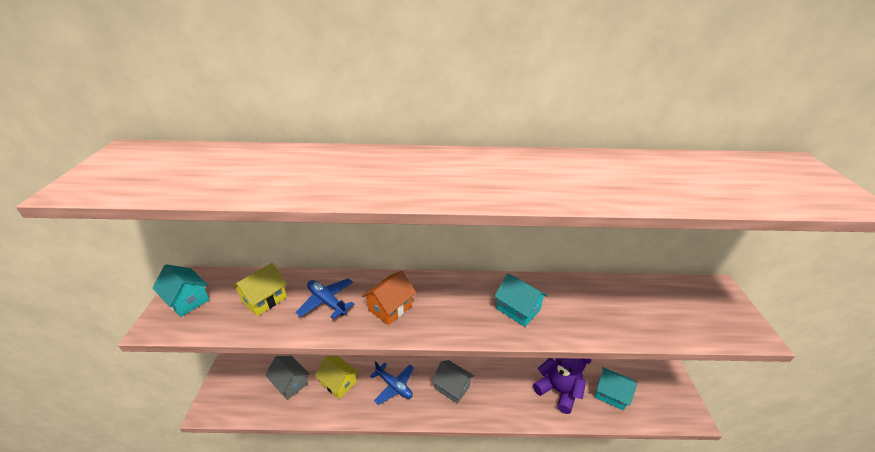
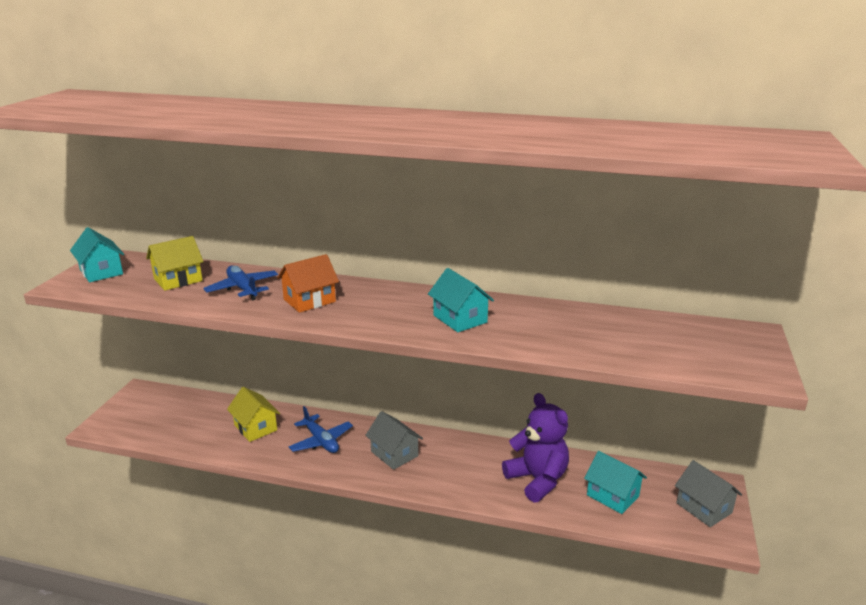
camera: 15 degrees right, 10 degrees down
(290, 383) = (199, 419): grey house -> grey house (704, 508)

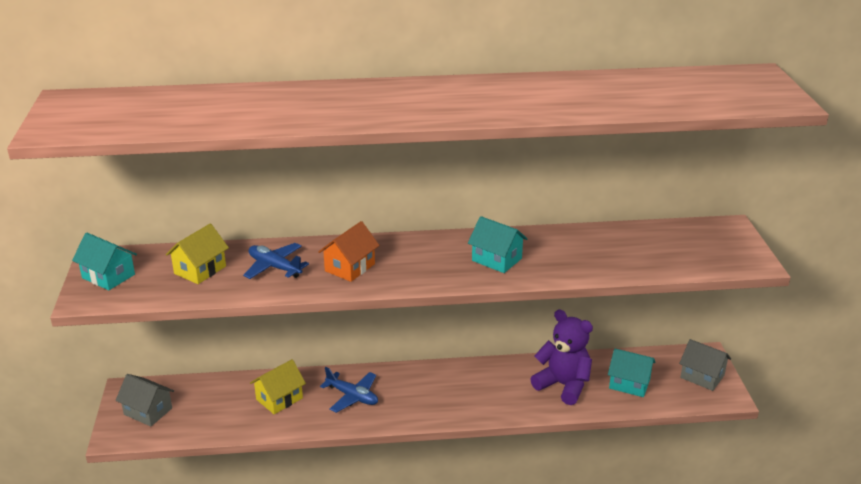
camera: 20 degrees left, 5 degrees up
(255, 427) = (279, 399): yellow house -> yellow house turned 75 degrees counterclockwise
(394, 454) = (428, 392): grey house -> grey house (148, 411)

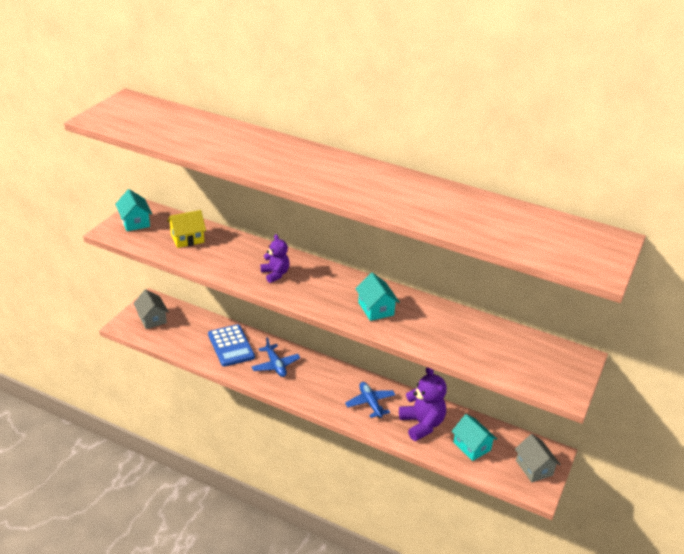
camera: 30 degrees right, 5 degrees up
(274, 267) = (231, 255): blue plane -> blue plane (370, 403)
(279, 399) = (231, 346): yellow house -> blue calculator
(350, 267) = (275, 274): orange house -> purple teddy bear

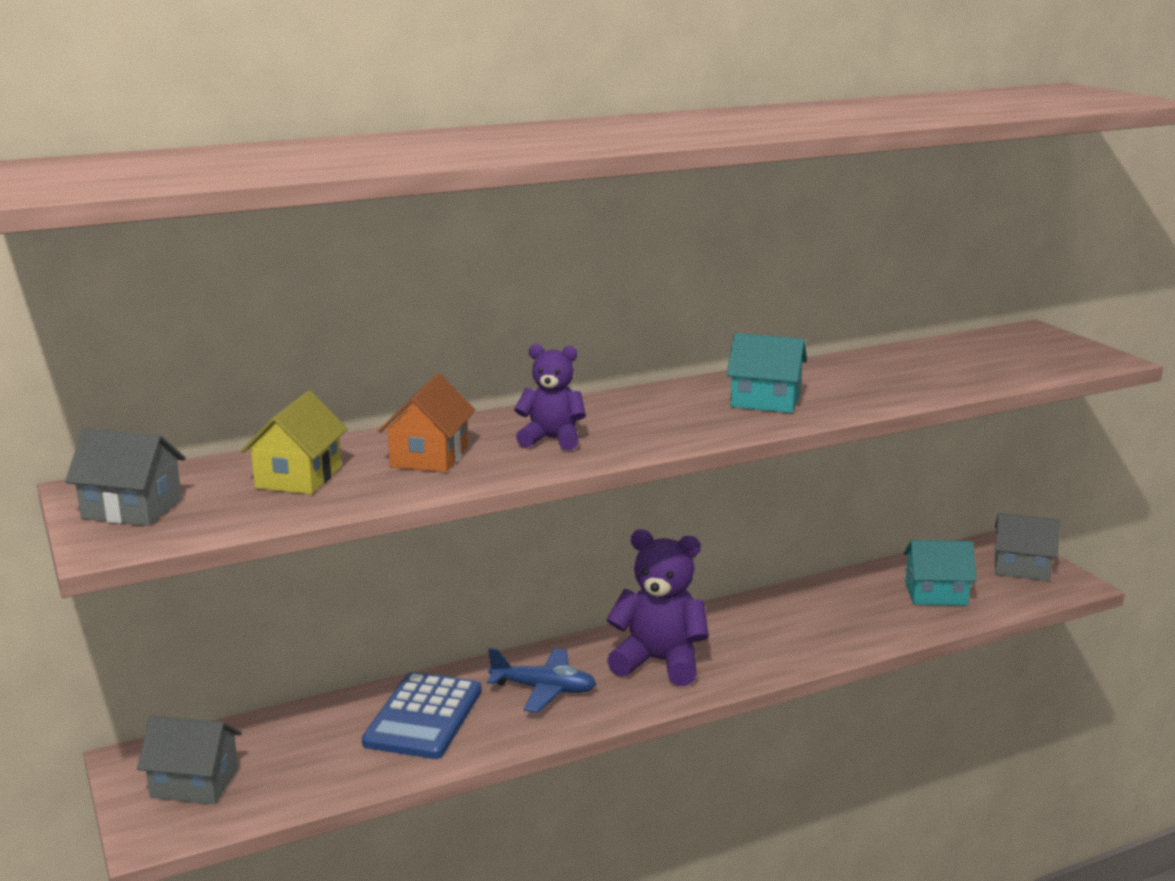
camera: 50 degrees left, 15 degrees down
(135, 222) = (132, 509): turquoise house -> grey house
(231, 255) = (429, 457): none -> orange house
(231, 346) = (423, 717): blue calculator -> blue calculator turned 90 degrees clockwise
(370, 403) = (752, 637): blue plane -> none
(422, 424) = (848, 613): purple teddy bear -> purple teddy bear (659, 662)

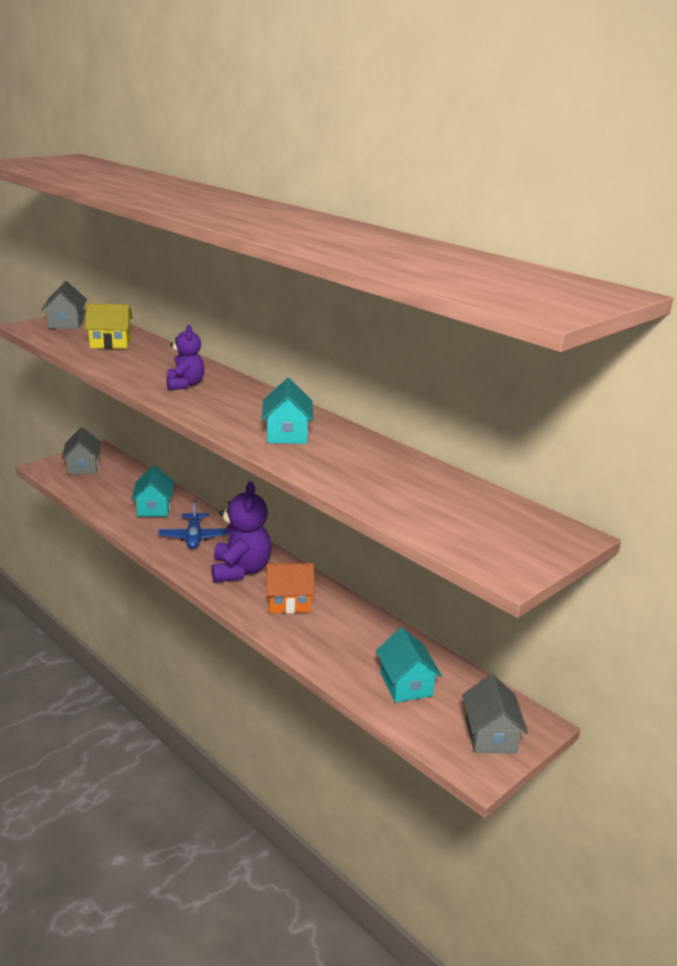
camera: 70 degrees right, 5 degrees up
(423, 717) = (154, 508): blue calculator -> turquoise house
(429, 457) = (147, 363): orange house -> orange house (289, 602)

